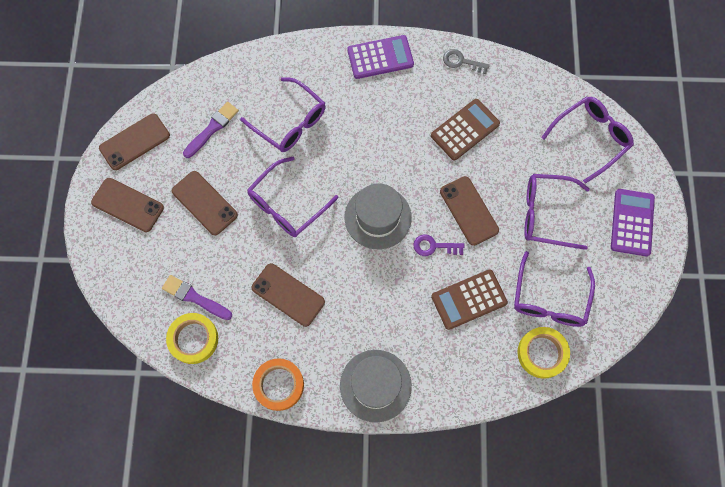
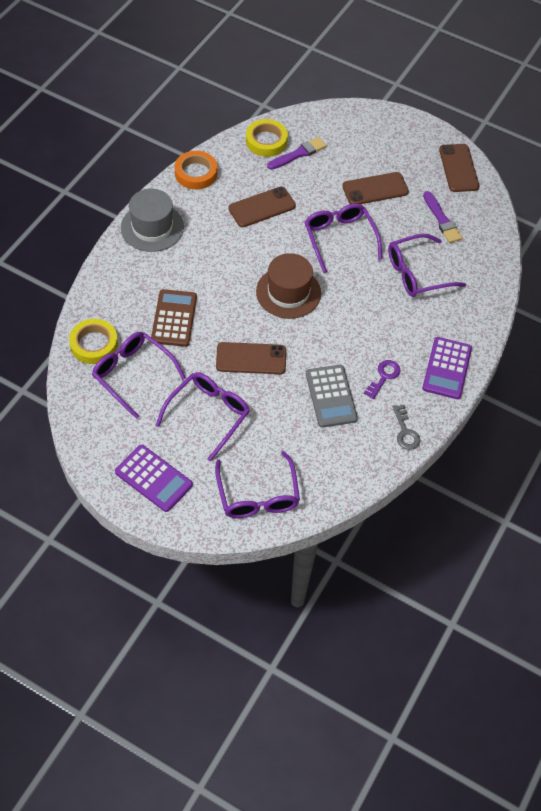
camera: 115 degrees right, 15 degrees down
(128, 205) = (403, 144): brown phone -> none
(377, 217) = (288, 292): grey hat -> brown hat
(434, 246) = (236, 318): purple key -> purple key (384, 377)
(461, 61) = (405, 431): grey key -> grey key turned 120 degrees clockwise
(465, 130) = (331, 396): brown calculator -> grey calculator

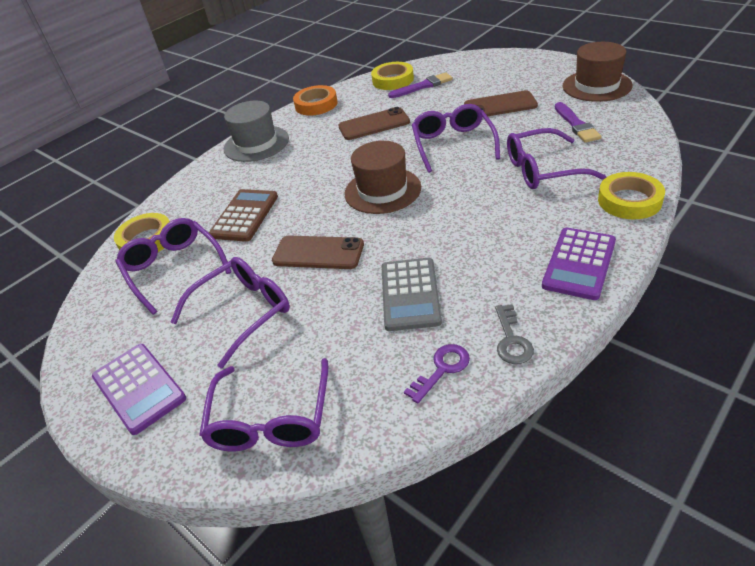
camera: 20 degrees right, 15 degrees down
(384, 377) = (487, 273): purple key -> purple key (442, 369)
(458, 168) = (596, 86): brown phone -> brown hat
(482, 309) = (629, 200): none -> yellow tape

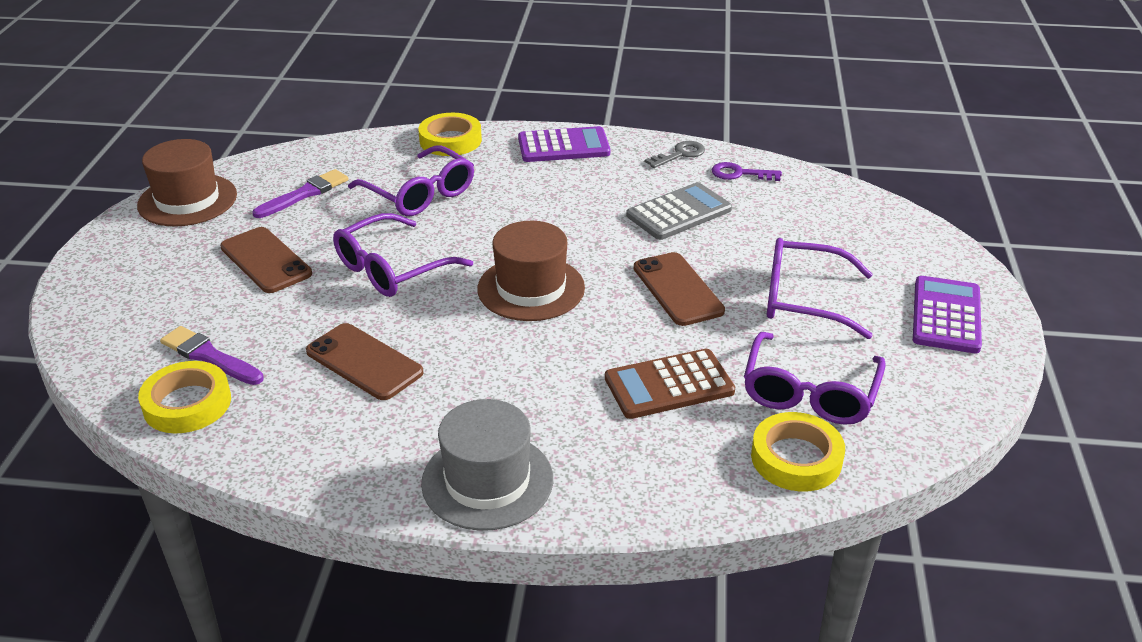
camera: 130 degrees left, 5 degrees down
(271, 419) = (873, 229): purple glasses -> none
(316, 104) = (313, 469): orange tape -> none

